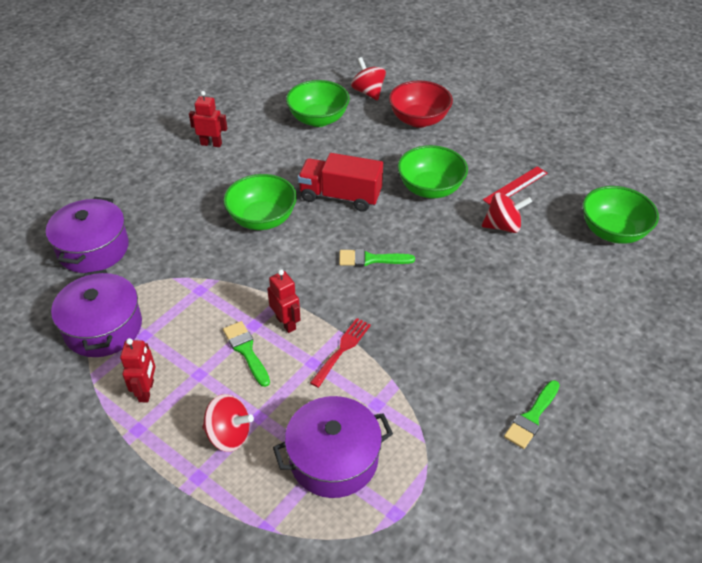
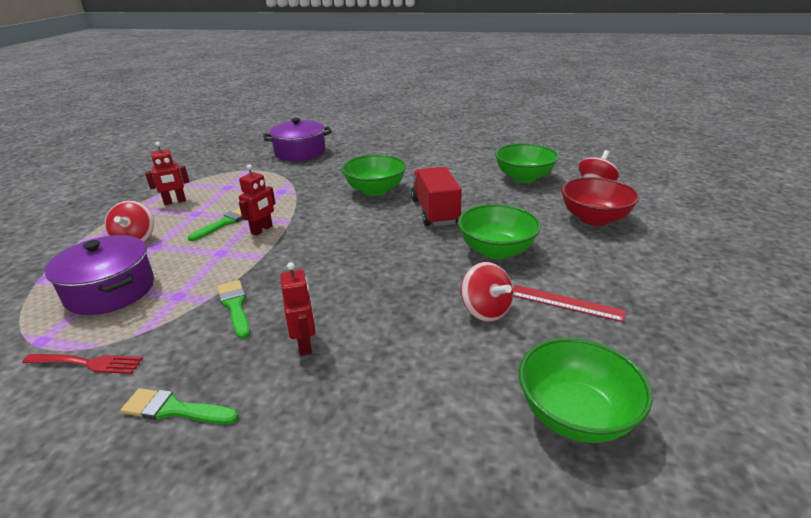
camera: 65 degrees right, 15 degrees down
(103, 327) = (229, 174): purple pot -> none
(211, 144) = (440, 153): red robot -> red robot (304, 344)
(342, 350) = (241, 262): red fork -> red fork (87, 363)
(371, 259) = (364, 246): green brush -> green brush (235, 306)

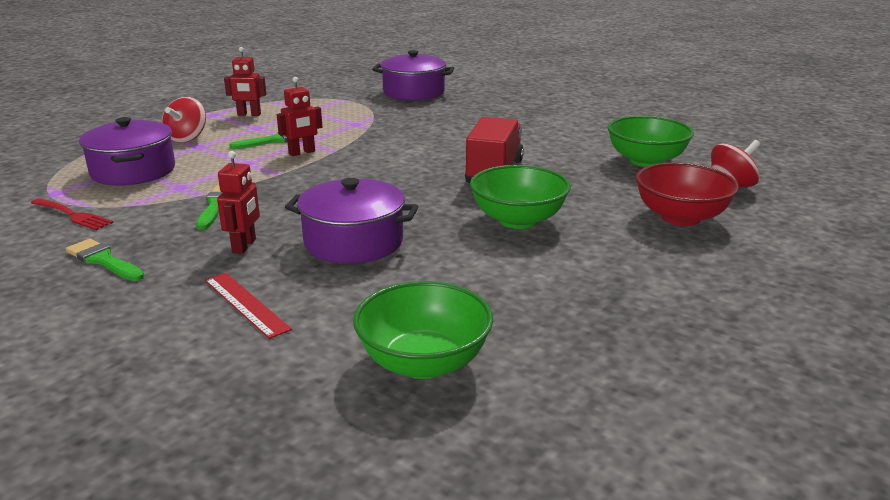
camera: 25 degrees right, 5 degrees down
(375, 190) = (452, 141): green bowl -> none
(396, 309) = (353, 242): none -> purple pot
(485, 310) = (439, 265): red spinning top -> none
(566, 303) = (536, 281): red ruler -> red ruler (246, 304)

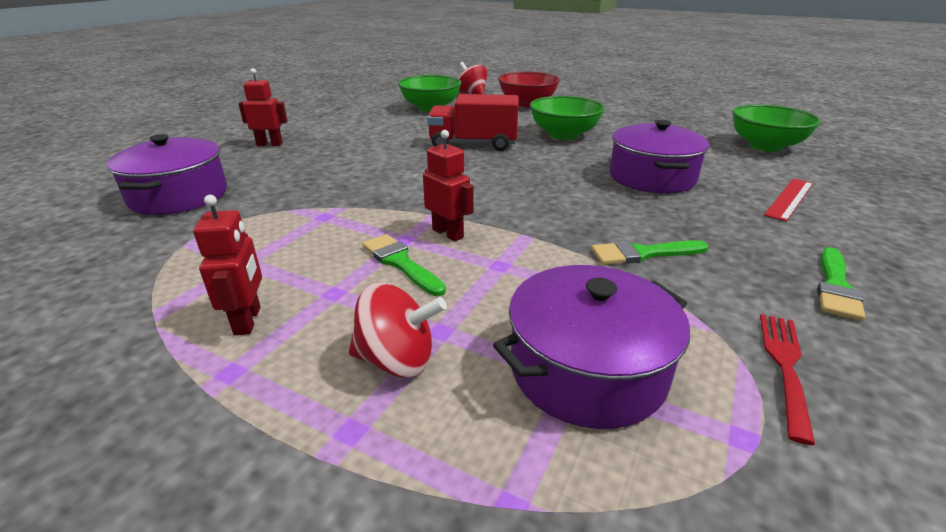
camera: 100 degrees left, 5 degrees up
(244, 246) = (710, 218): red robot -> red robot (270, 144)

